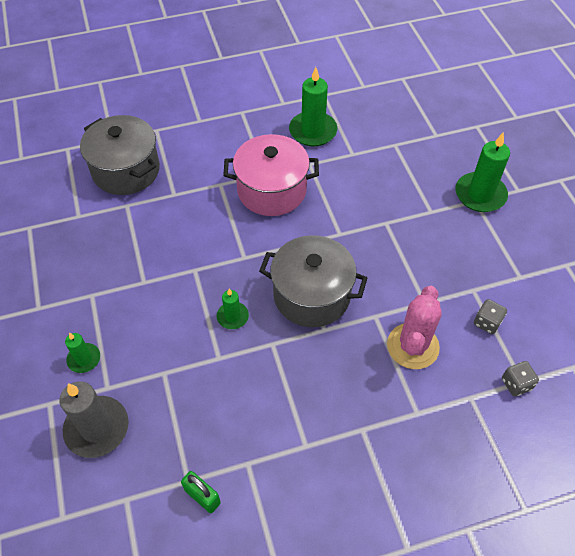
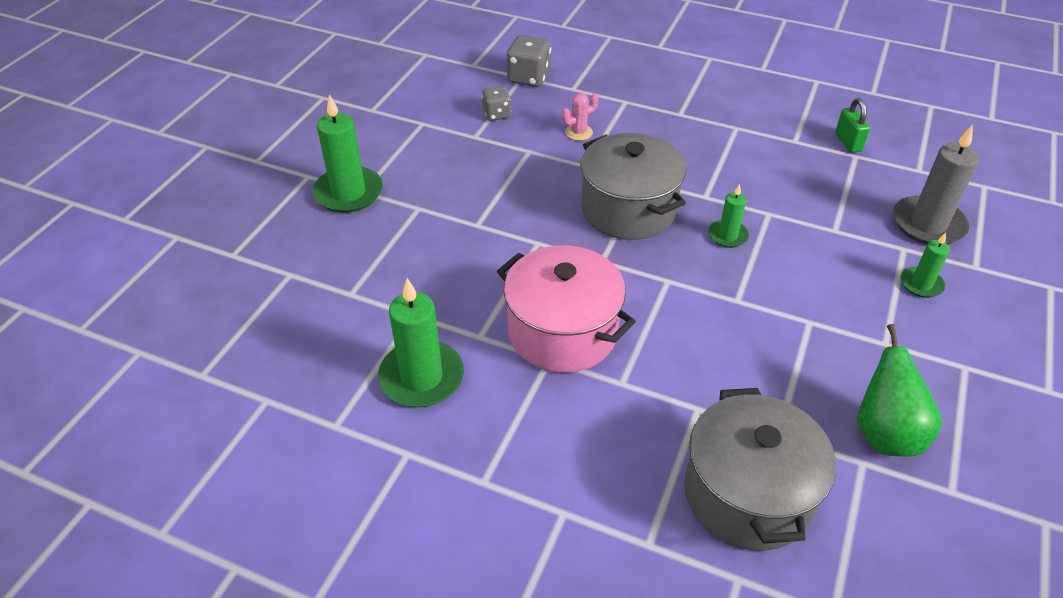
camera: 140 degrees left, 10 degrees down
(72, 237) = (885, 433): none -> green pear
(412, 346) = (578, 132): pink cactus -> pink cactus, size x0.50
(516, 384) = (529, 78): grey dice -> grey dice, size x1.56

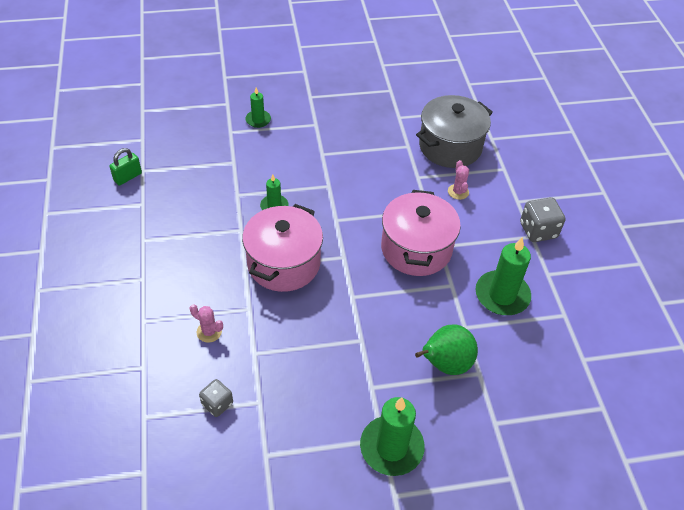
camera: 125 degrees left, 5 degrees up
(529, 78) = (143, 410): grey dice -> grey dice (538, 230)
(628, 209) = (284, 263): grey pot -> pink pot
(635, 441) = (458, 192): none -> pink cactus
(885, 433) = (376, 113): green pear -> green pear (445, 364)
(928, 224) = (199, 126): grey candle -> none

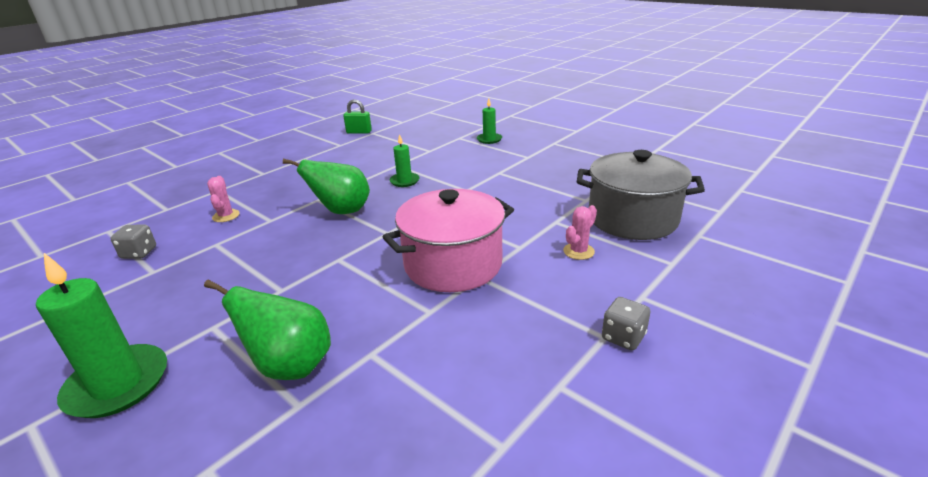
camera: 55 degrees right, 20 degrees down
(284, 263) = (342, 211): pink pot -> green pear
(502, 295) = (462, 360): green candle -> none
(538, 230) = (623, 337): grey dice -> grey dice, size x0.64

